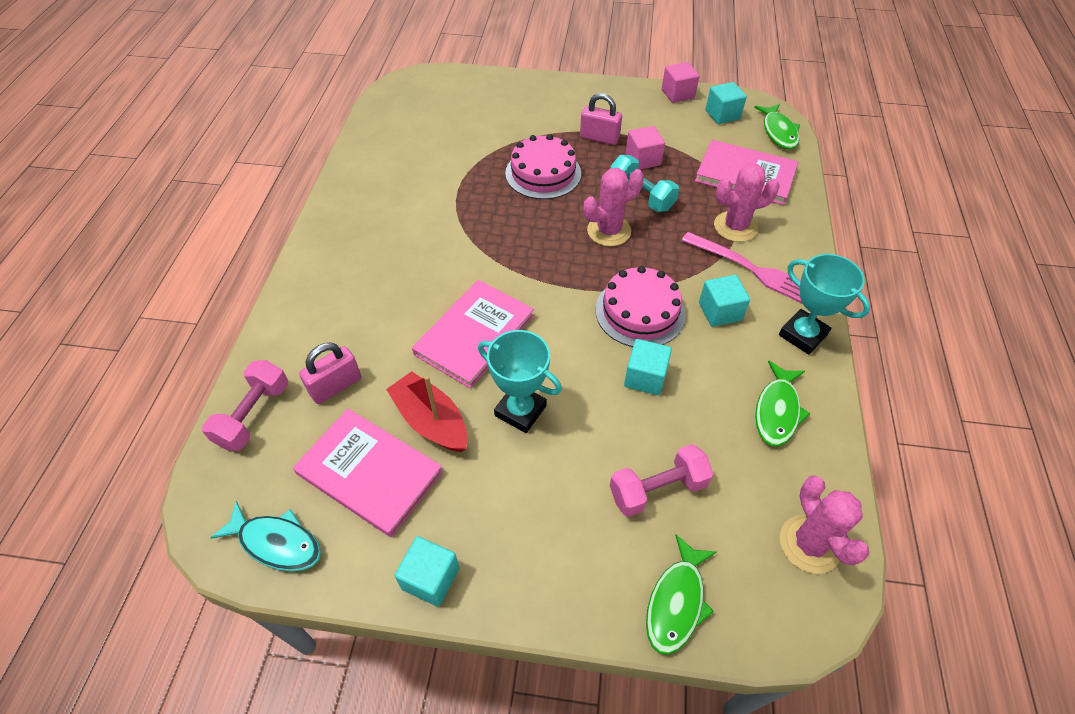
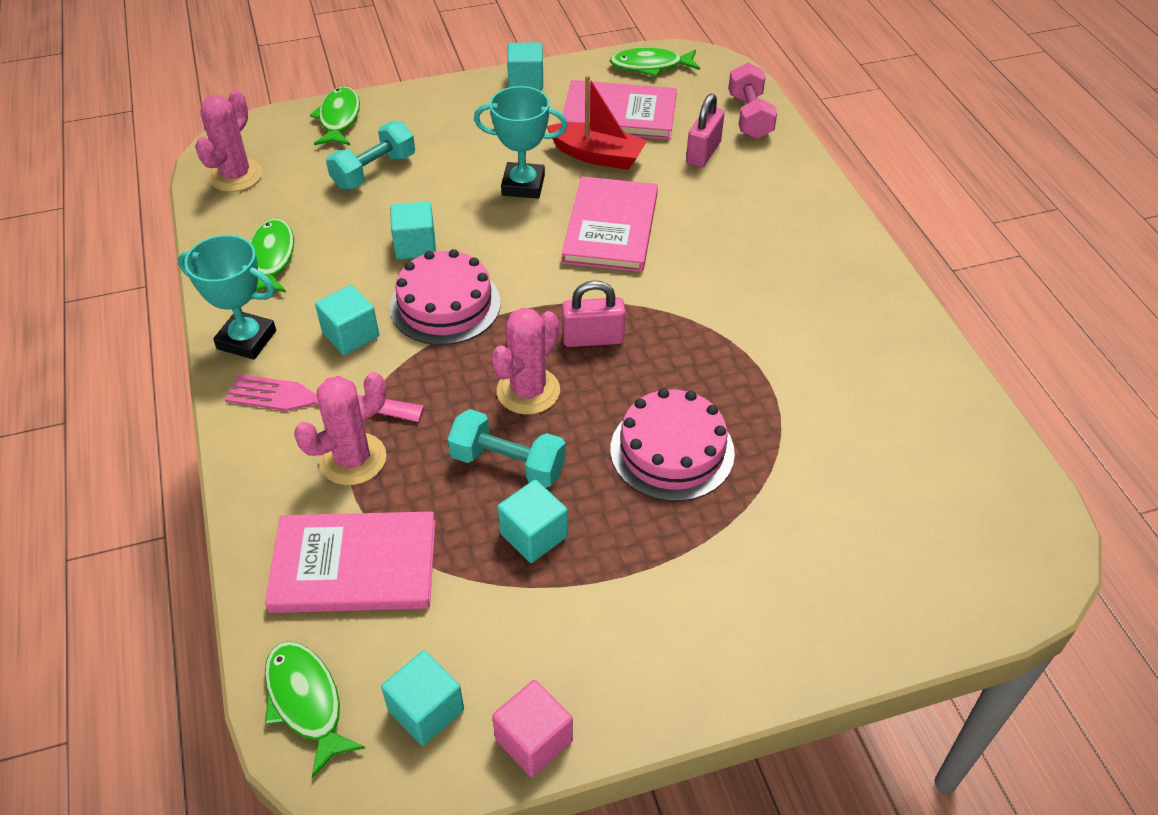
camera: 155 degrees right, 5 degrees down
(276, 543) = (650, 66): turquoise fish -> green fish
(599, 138) = (627, 556): pink padlock -> pink padlock (593, 338)
(643, 159) = (533, 535): pink cube -> turquoise cube
(657, 489) = (374, 171): pink dumbbell -> turquoise dumbbell
(809, 544) = (236, 176): pink cactus -> pink cactus turned 60 degrees clockwise

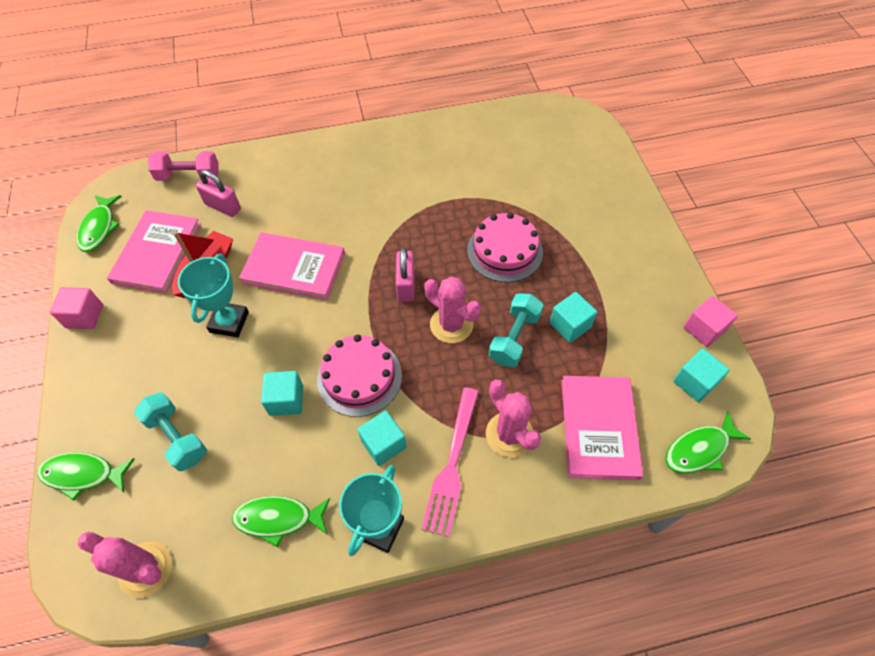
camera: 85 degrees left, 10 degrees up
(526, 81) = (85, 316): turquoise cube -> pink cube

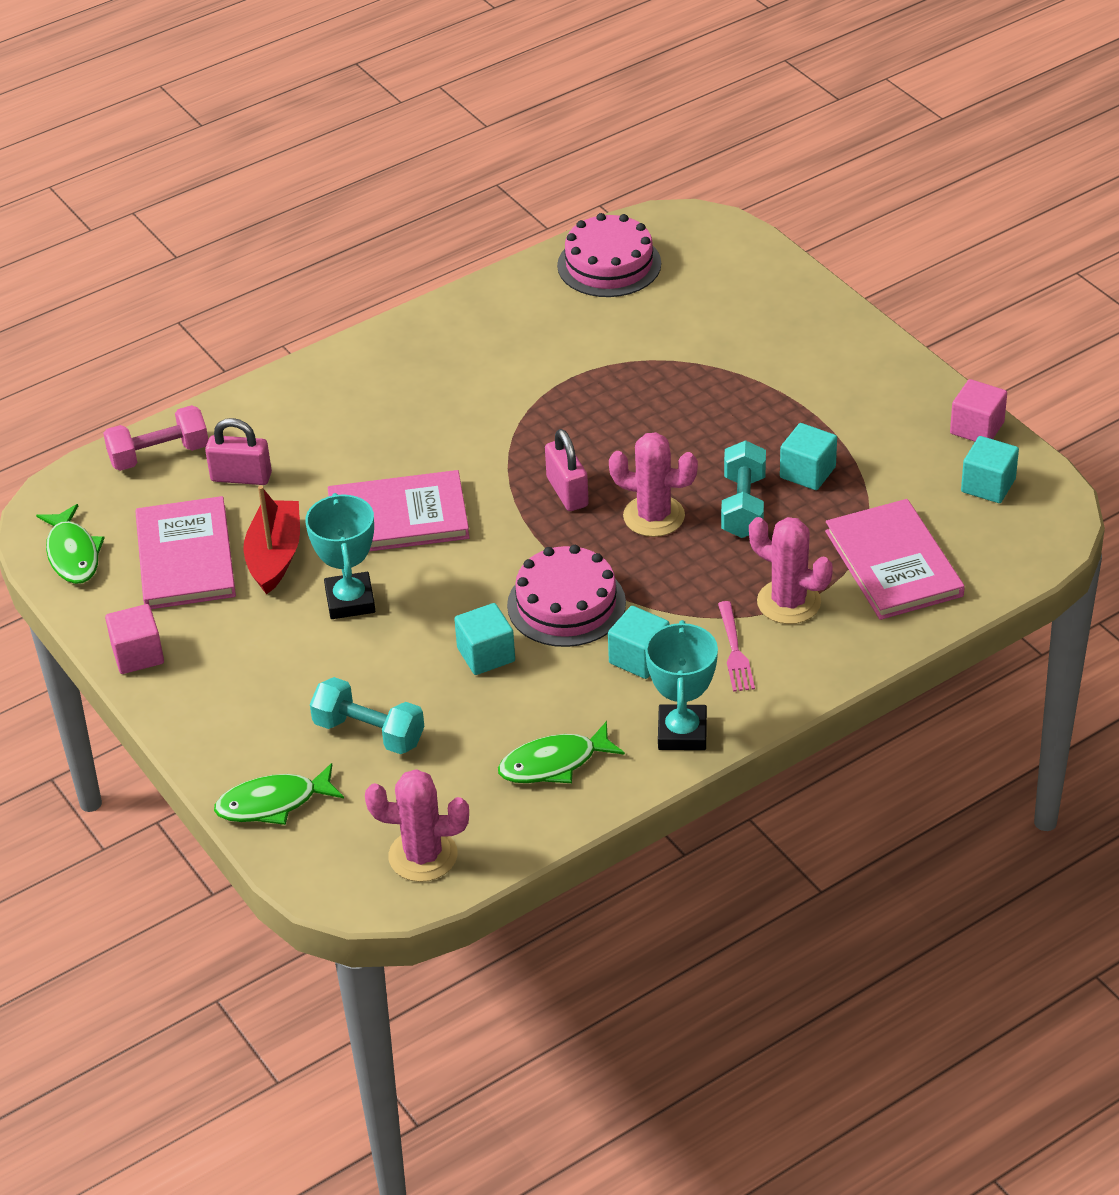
camera: 20 degrees left, 15 degrees down
(452, 464) = (735, 650): pink fork -> pink fork, size x0.61
(504, 251) = (679, 416): pink cake -> pink cake (609, 264)
(699, 449) = (1020, 548): green fish -> none

